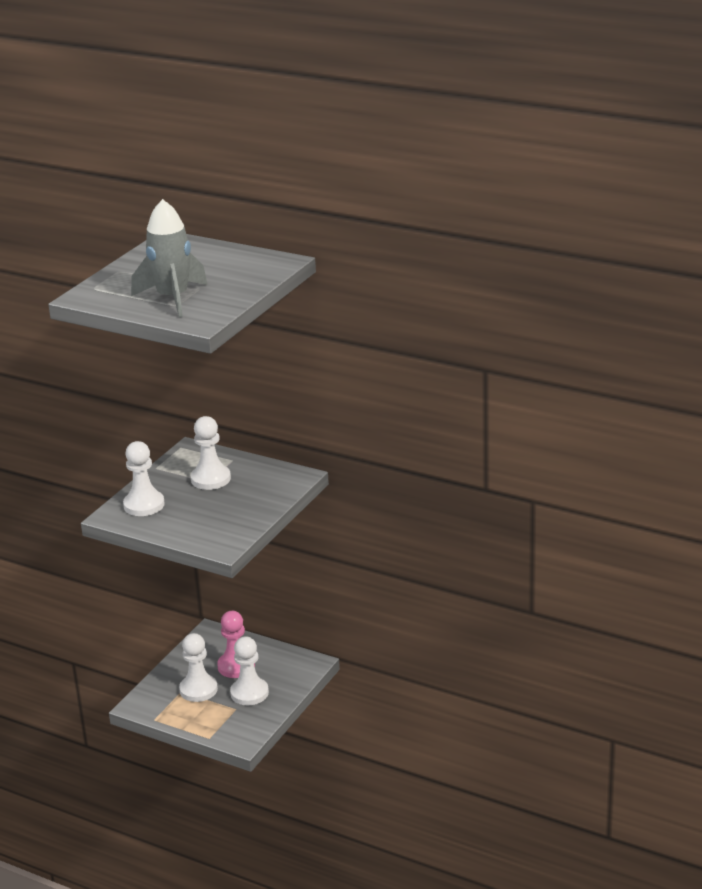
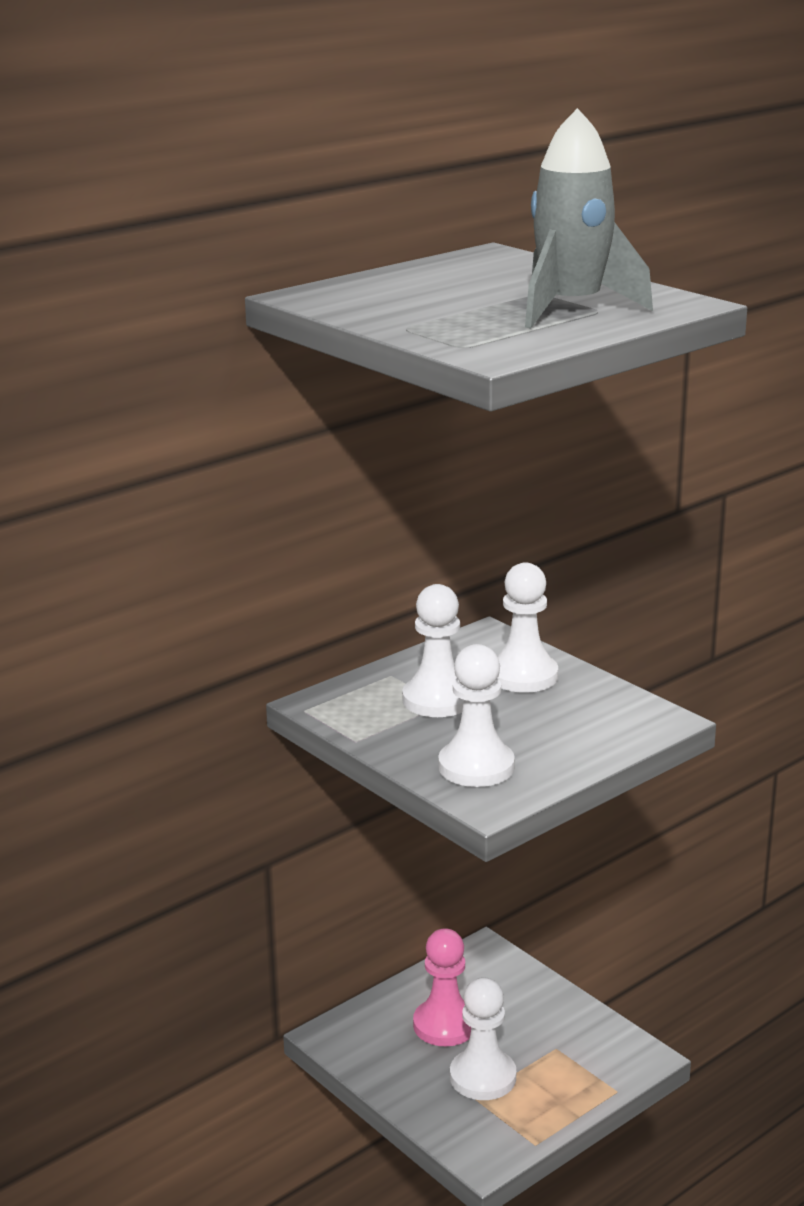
camera: 70 degrees left, 5 degrees down
(249, 693) = (524, 1025): white pawn -> white pawn (523, 676)

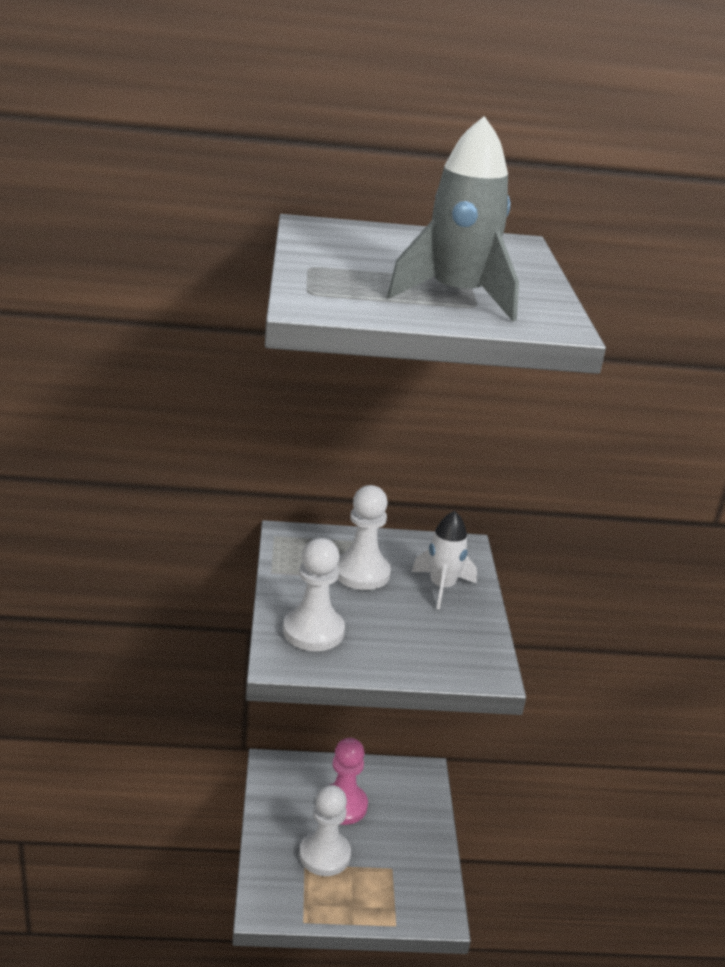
camera: 35 degrees right, 5 degrees up
(523, 676) = (442, 587): white pawn -> white rocket

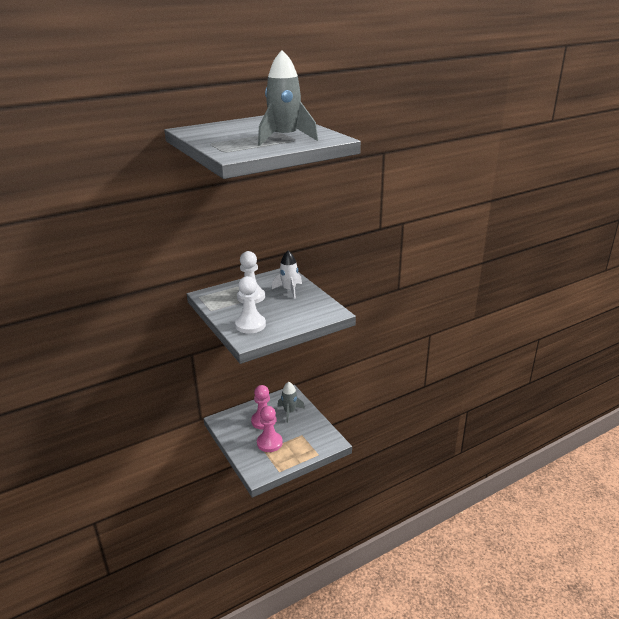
camera: 25 degrees left, 0 degrees up
(324, 855) = (269, 443): white pawn -> pink pawn
(400, 810) = (289, 412): none -> grey rocket

